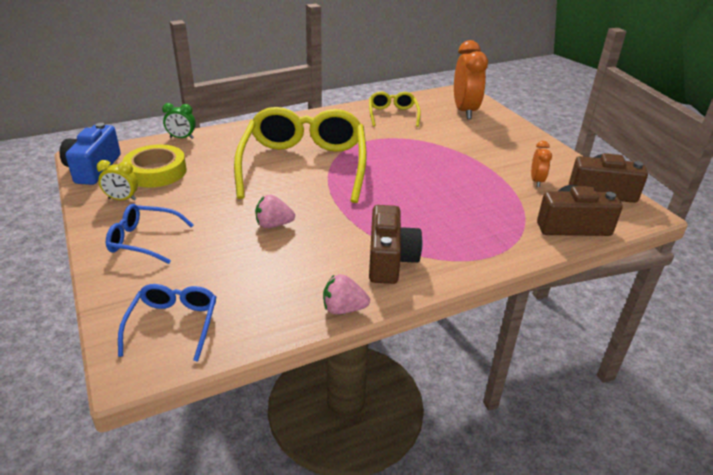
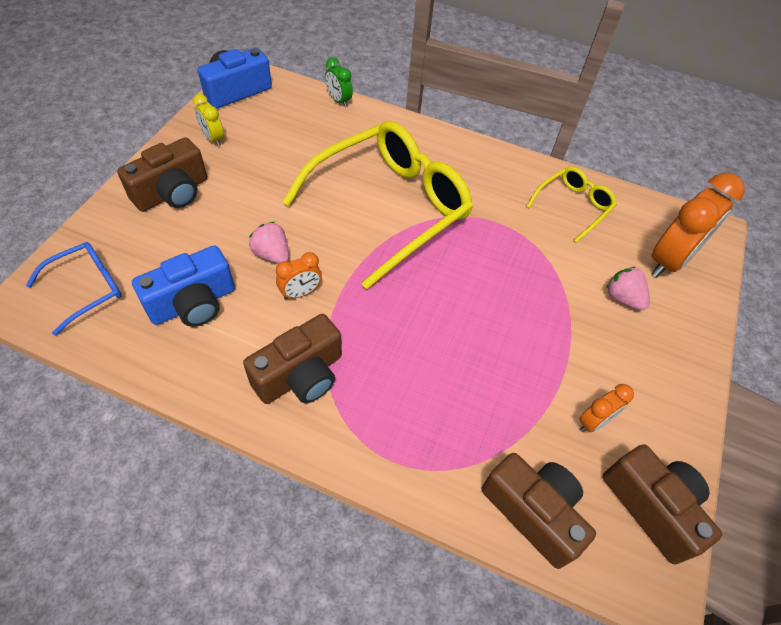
camera: 45 degrees right, 20 degrees up
(144, 240) = (172, 193): blue glasses -> brown camera
(156, 172) = (271, 126): yellow tape -> none
(266, 277) = (193, 303): none -> blue camera
(323, 229) = (300, 293): none -> orange clock
(343, 309) = (196, 387): pink strawberry -> pink strawberry (623, 298)

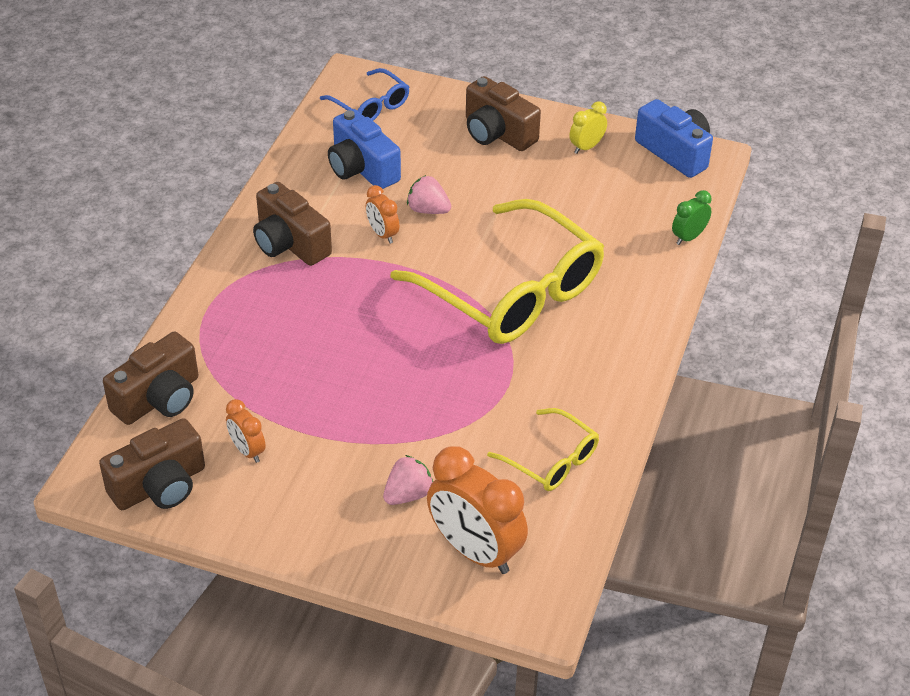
camera: 90 degrees right, 10 degrees down
(272, 254) = (428, 210): pink strawberry -> pink strawberry turned 105 degrees counterclockwise

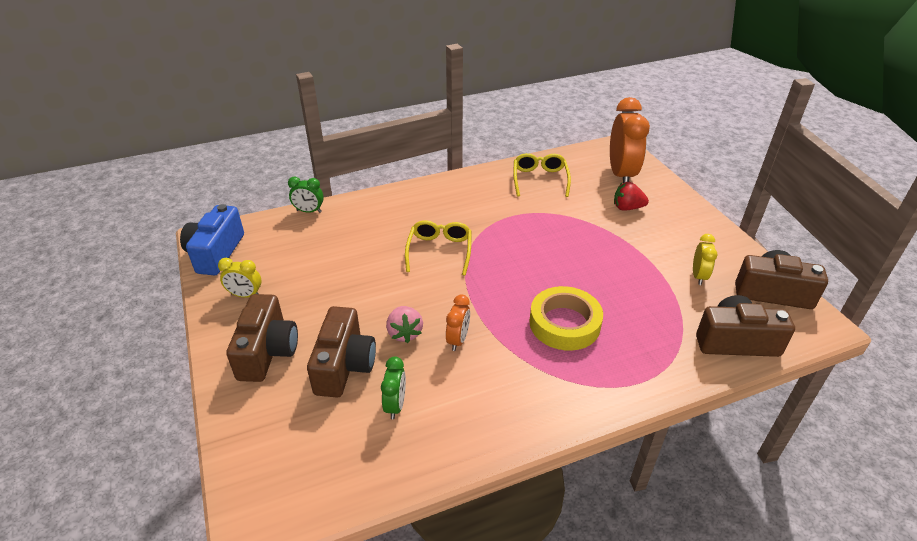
camera: 130 degrees left, 5 degrees down
(247, 451) = (698, 276): orange clock -> yellow clock
(290, 243) = (529, 384): brown camera -> brown camera (344, 366)
(318, 307) = (564, 323): none -> yellow tape
(362, 168) = (395, 405): blue camera -> green clock
(370, 105) = (296, 465): blue glasses -> none
(408, 494) = (627, 208): pink strawberry -> red strawberry
(511, 291) = (439, 251): yellow glasses -> yellow glasses, size x0.48

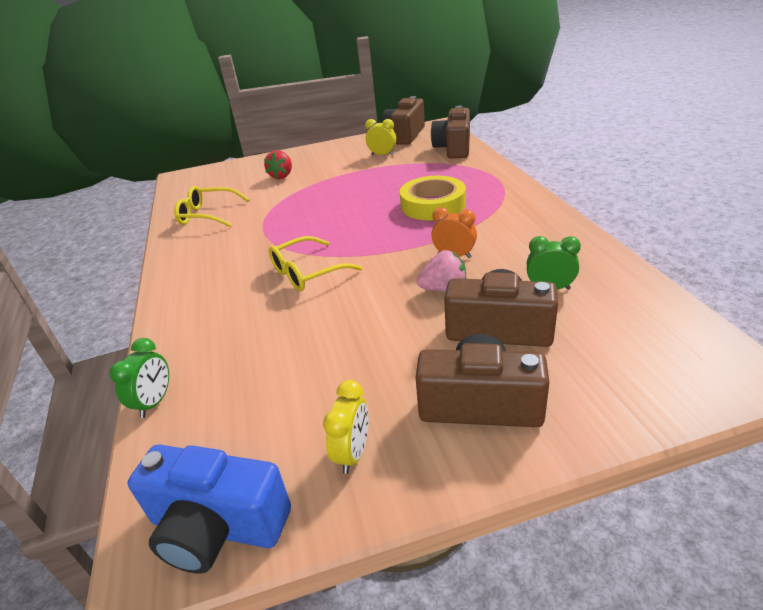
camera: 80 degrees left, 5 degrees down
(439, 251) = (307, 272): yellow glasses -> yellow glasses turned 45 degrees counterclockwise
(621, 174) = (228, 177): orange clock -> none

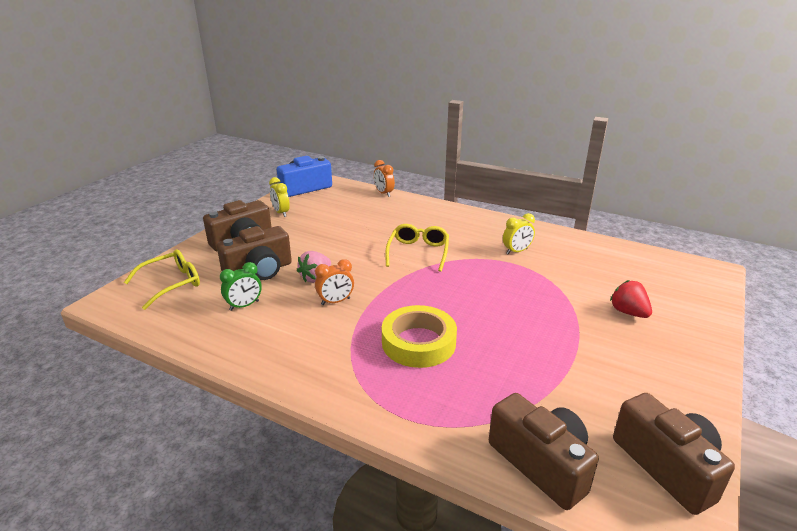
camera: 130 degrees right, 5 degrees down
(155, 402) = (384, 193): green clock -> orange clock
(208, 215) = (579, 254): yellow glasses -> yellow glasses (171, 284)
(382, 155) = (603, 397): yellow clock -> yellow clock (516, 251)

